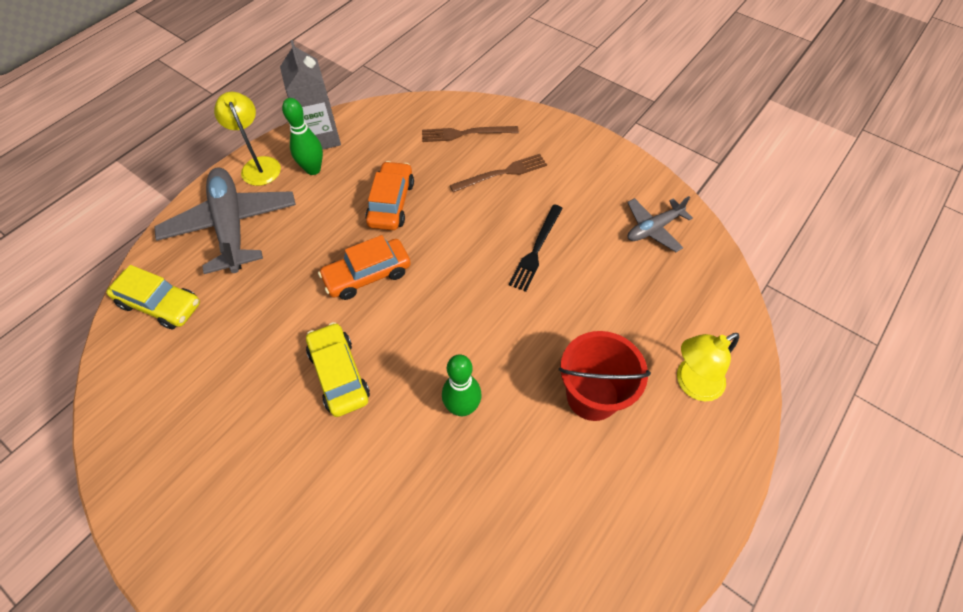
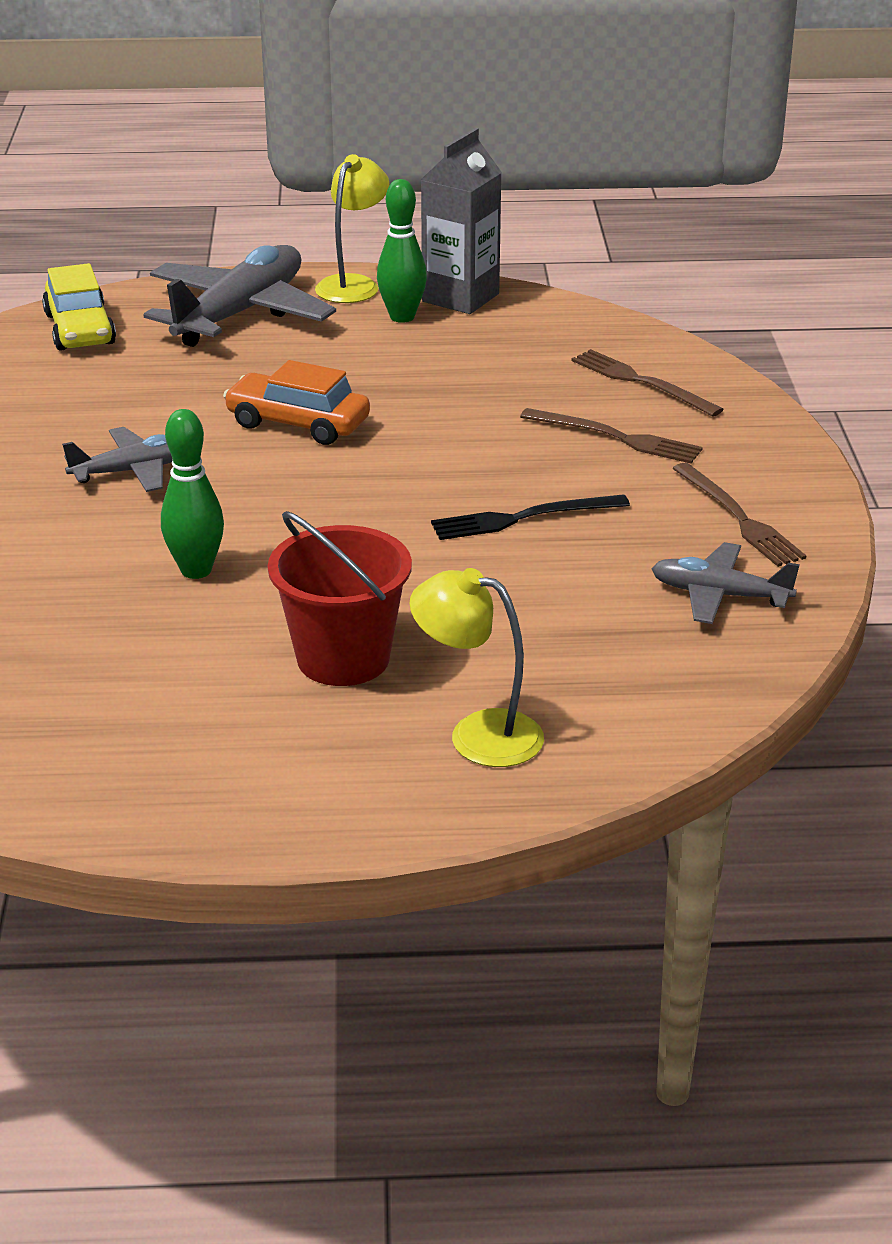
camera: 50 degrees right, 25 degrees down
(339, 374) = (133, 471): yellow car -> grey plane
(391, 203) = (432, 387): orange car -> none
(602, 181) = (739, 518): none -> brown fork

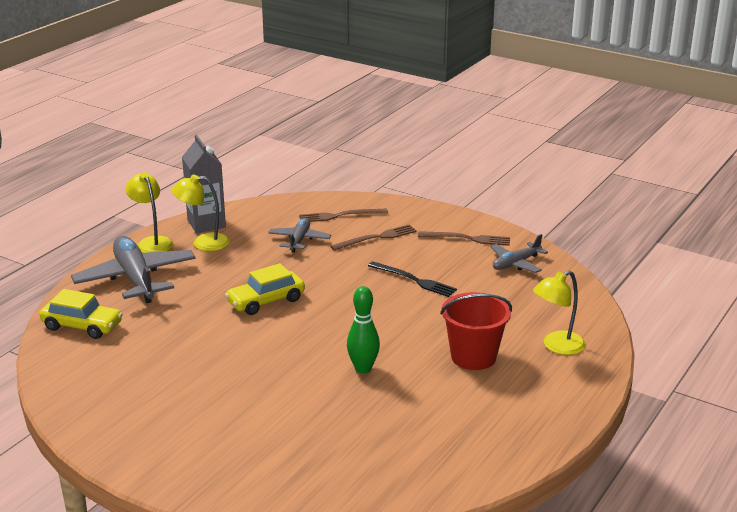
camera: 55 degrees left, 5 degrees down
(133, 471) = (252, 356): grey plane -> grey plane (299, 240)
(298, 423) = (266, 301): orange car -> yellow car
(402, 317) = (203, 243): green bowling pin -> yellow lamp
(523, 518) = (414, 280): black fork -> black fork turned 75 degrees counterclockwise

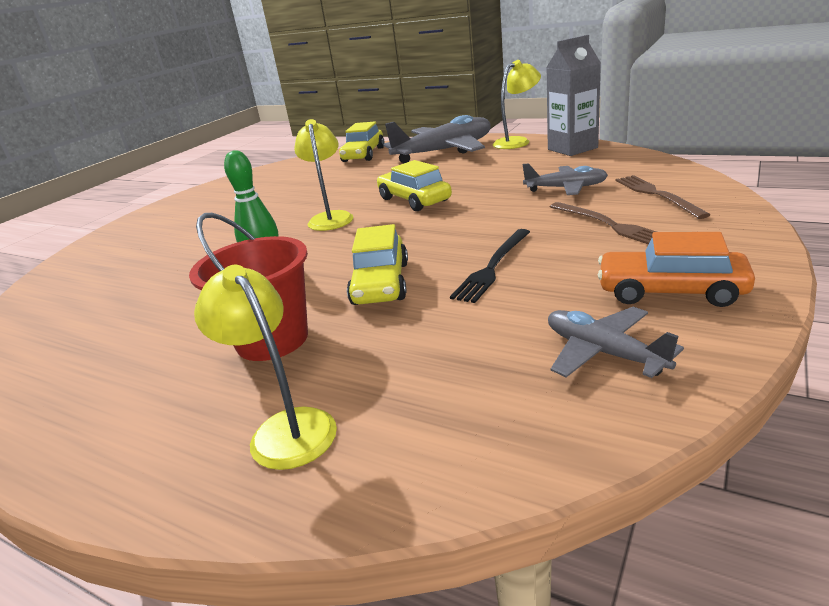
camera: 90 degrees right, 0 degrees up
(203, 243) = (529, 156): yellow lamp -> yellow lamp (330, 218)
(416, 319) = (381, 283): none -> yellow car
(467, 239) = (670, 291): brown fork -> orange car

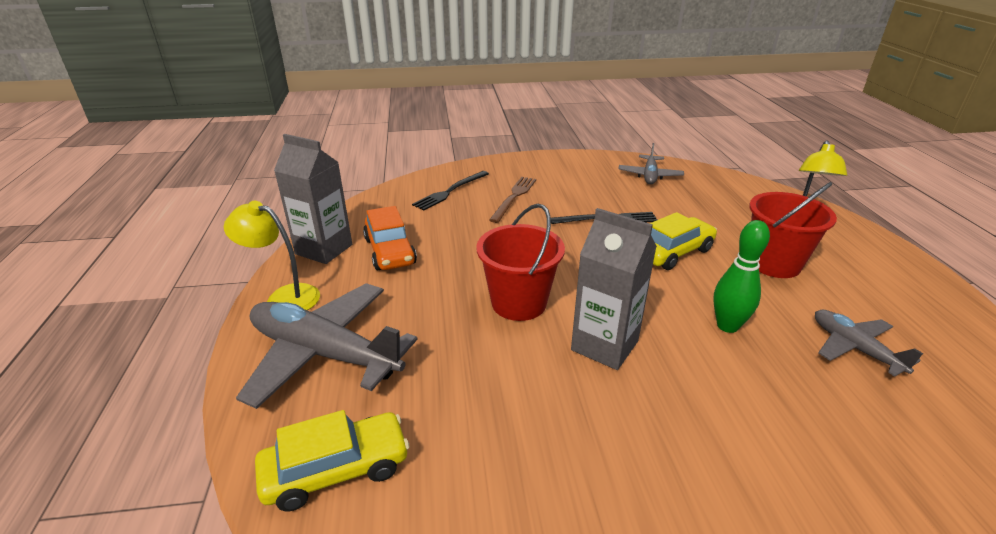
camera: 130 degrees left, 5 degrees up
(330, 218) = (604, 345): yellow lamp -> grey carton
(414, 200) = (519, 303): yellow car -> red bucket
(565, 188) = (449, 227): grey plane -> grey plane (854, 348)
(656, 195) = (450, 191): brown fork -> black fork
(670, 291) = (583, 171): orange car -> orange car (390, 251)

